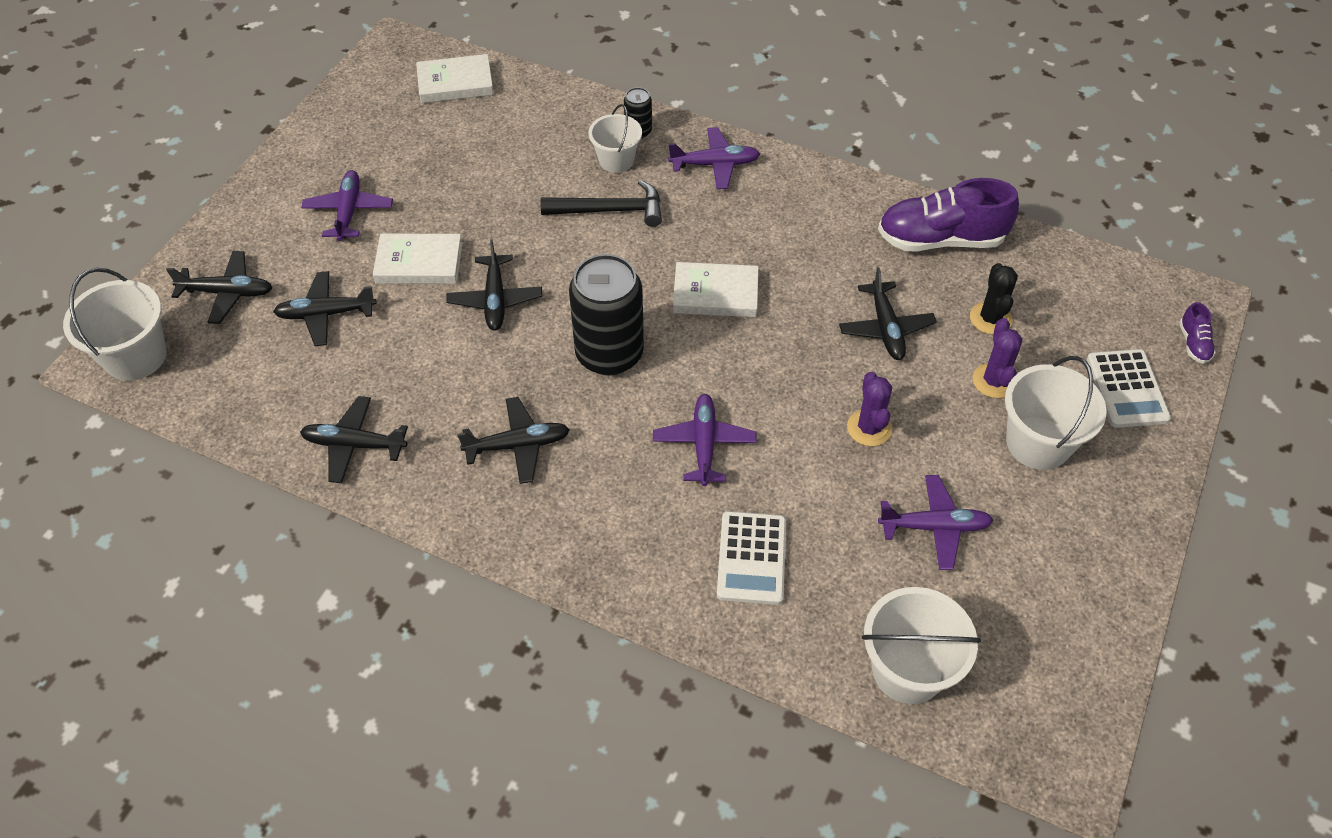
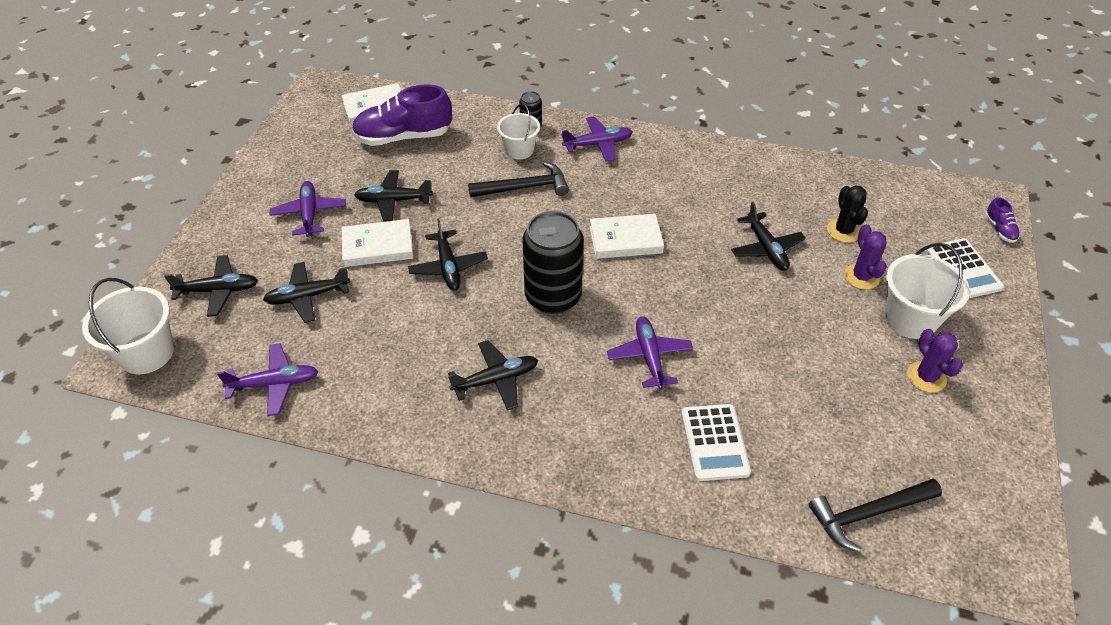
camera: 10 degrees left, 5 degrees down
(354, 445) = (355, 399): black plane -> black plane (393, 201)
(869, 428) = (777, 326): purple cactus -> purple cactus (926, 377)
(907, 670) = (868, 514): white bucket -> black hammer
(935, 527) = (852, 395): purple plane -> purple plane (274, 384)
(940, 240) = (787, 178): purple shoe -> purple shoe (403, 137)

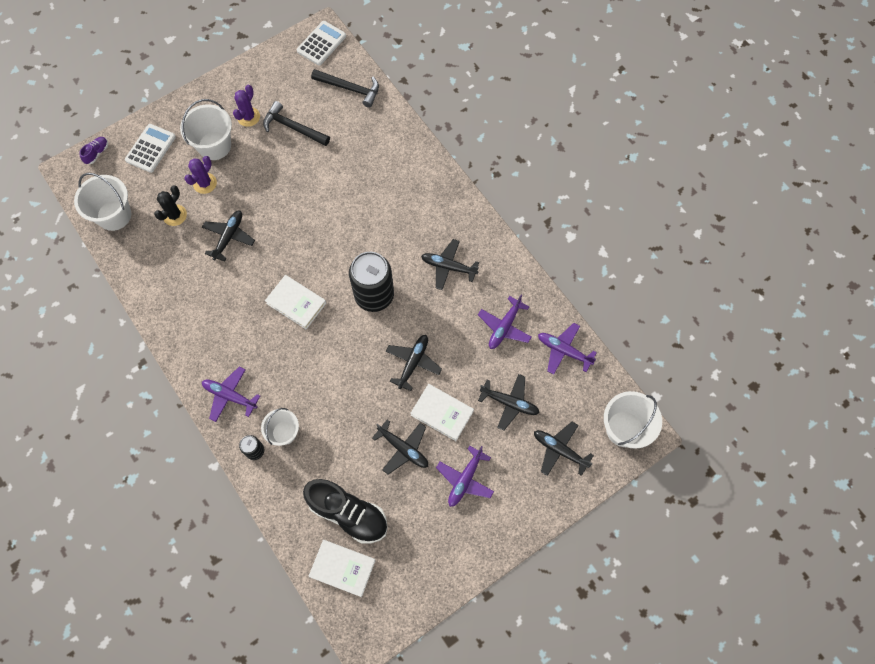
camera: 140 degrees left, 20 degrees up
(403, 137) = (348, 513): purple shoe -> black shoe
(524, 188) = (313, 393): black hammer -> black hammer (293, 127)
(649, 357) = (361, 222): purple plane -> purple plane (504, 327)
(714, 442) = (378, 160): white calculator -> white calculator (321, 43)
(894, 194) = (114, 215): none -> white bucket

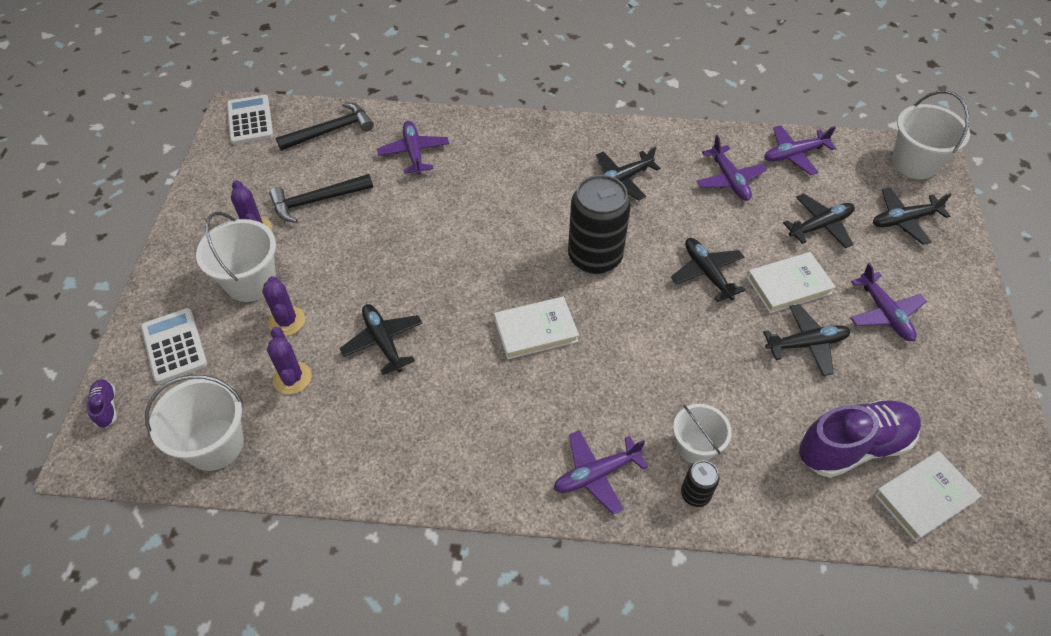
camera: 50 degrees left, 15 degrees down
(175, 215) = (292, 378): black cactus -> purple cactus
(348, 513) = (853, 446): black shoe -> purple shoe
(371, 143) = (414, 152): none -> purple plane

